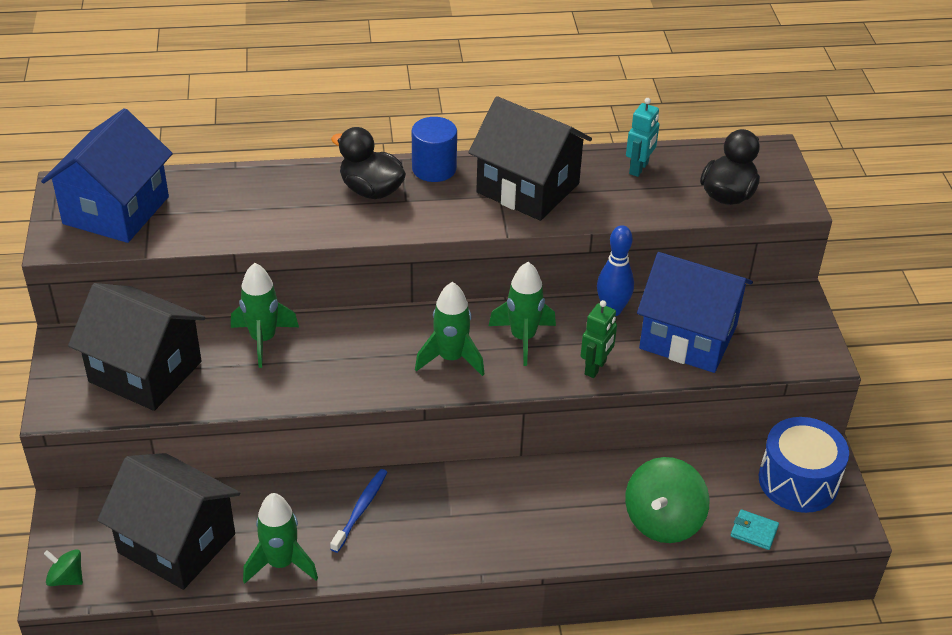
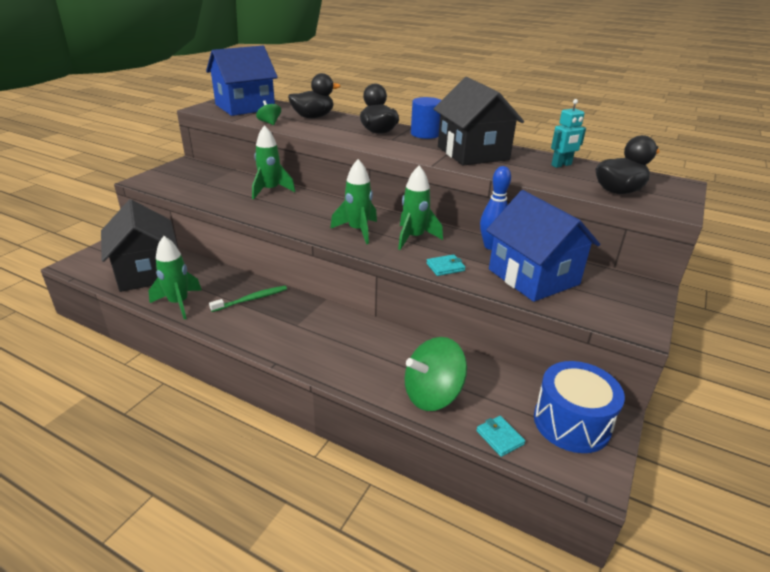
camera: 35 degrees right, 10 degrees down
(66, 578) = (83, 263): green spinning top -> green spinning top (269, 123)
(145, 372) = (199, 182): black house -> none
(247, 193) = (313, 117): none -> black duck
(361, 509) = (252, 299): blue toothbrush -> green toothbrush
(596, 368) = (445, 267): green robot -> turquoise wallet

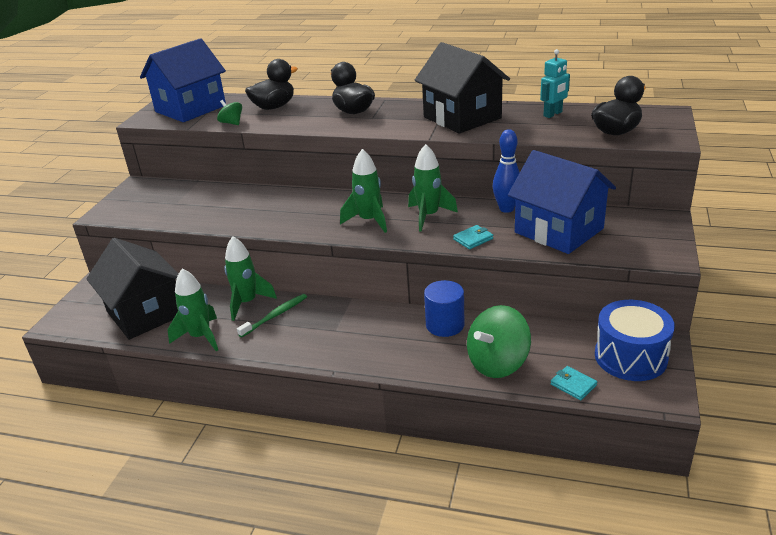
camera: 10 degrees left, 0 degrees up
(270, 190) = (253, 196): green rocket -> green rocket (247, 302)
(425, 134) = (403, 105): blue cylinder -> blue cylinder (445, 325)

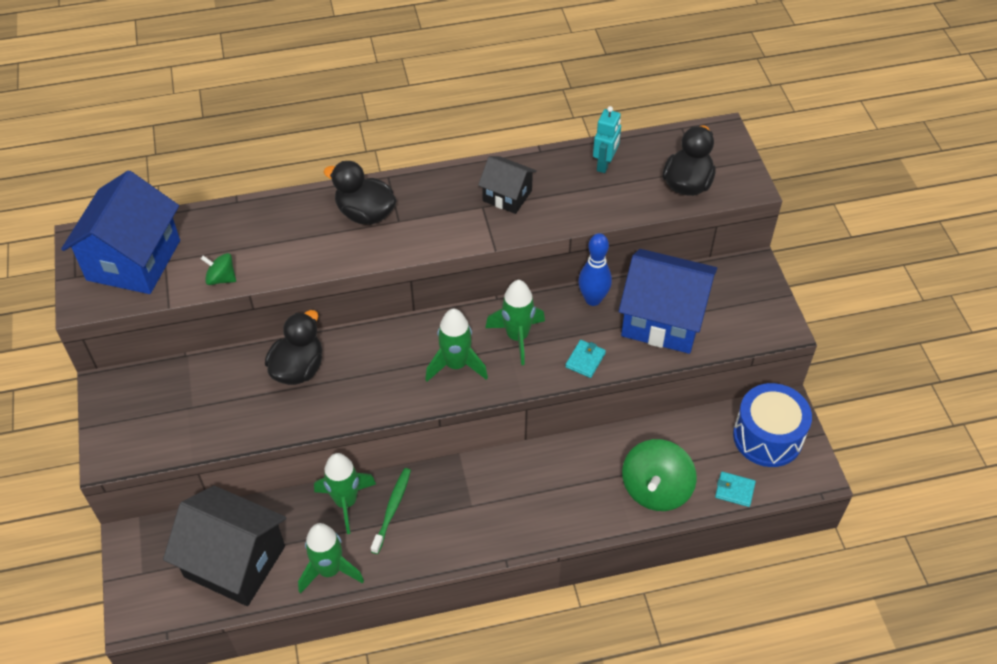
camera: 30 degrees left, 20 degrees up
(274, 107) = (252, 228): black duck -> black duck (298, 368)
(445, 325) = (579, 457): blue cylinder -> none
(462, 117) = (507, 196): black house -> black house, size x0.54

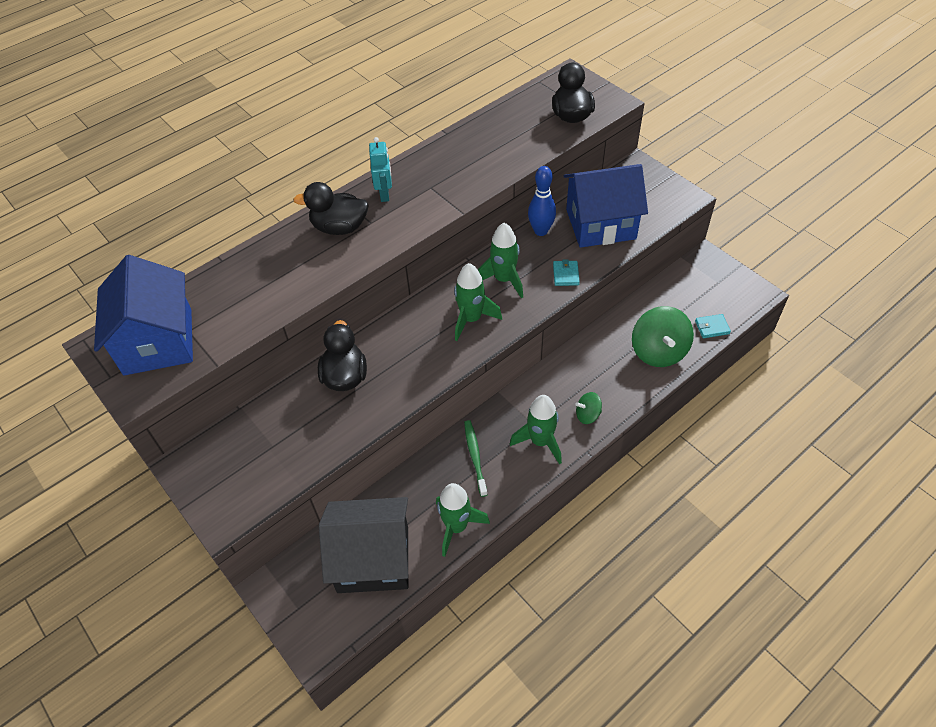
camera: 25 degrees left, 0 degrees up
(221, 278) = (249, 324): green spinning top -> green spinning top (587, 415)
(346, 502) = (434, 468): green rocket -> green rocket (540, 441)
(507, 196) = (444, 172): black house -> none
(605, 164) = (502, 124): turquoise robot -> turquoise robot (385, 194)
(767, 437) = (707, 282): blue drum -> none

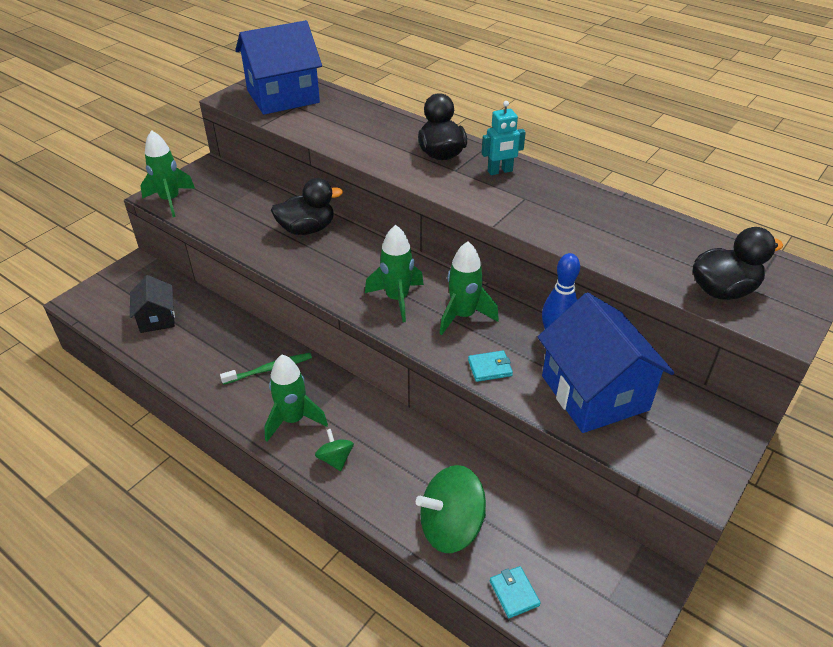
camera: 75 degrees right, 10 degrees down
(373, 559) = (157, 318): black house -> black house, size x0.54
(457, 527) = (188, 368): green rocket -> green rocket (170, 200)

